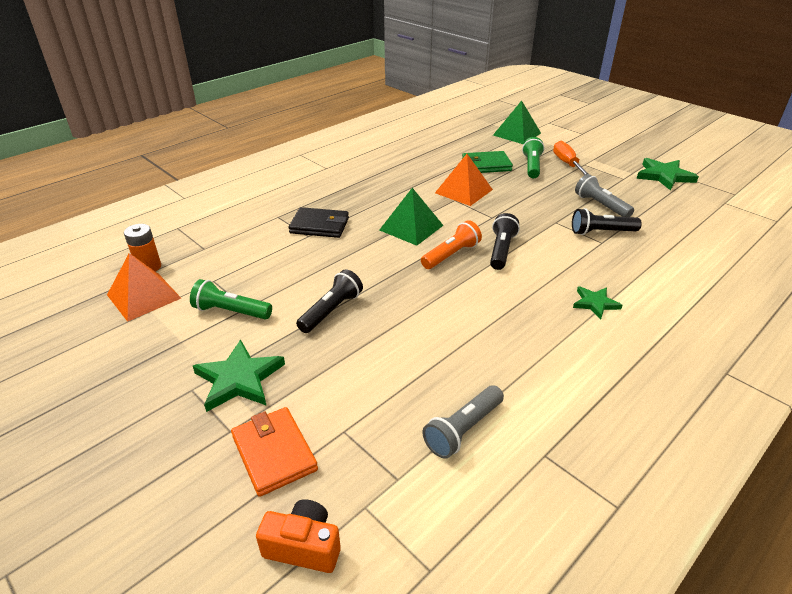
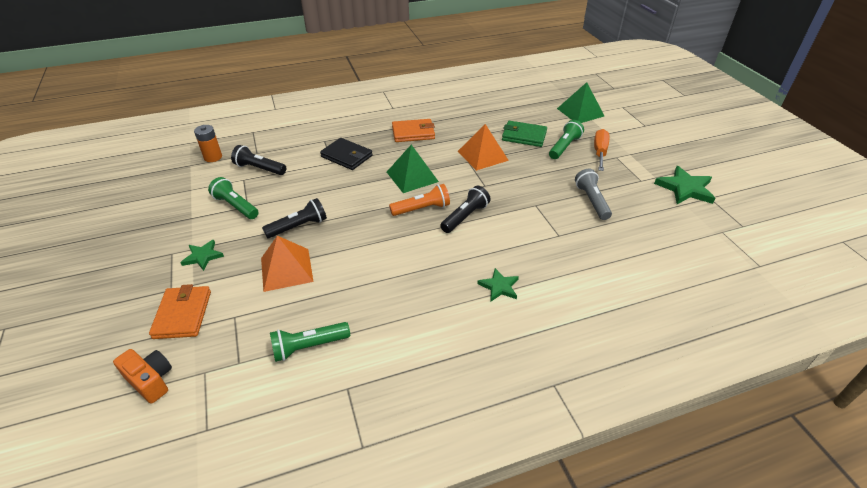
camera: 25 degrees right, 5 degrees up
(144, 296) = (194, 178): orange pyramid -> orange pyramid (286, 269)
(239, 379) = (203, 256): green star -> green star, size x0.61
(372, 186) = (413, 133): none -> orange wallet
(463, 429) = (308, 346): grey flashlight -> green flashlight
(601, 232) = (567, 226): black flashlight -> black flashlight (259, 169)

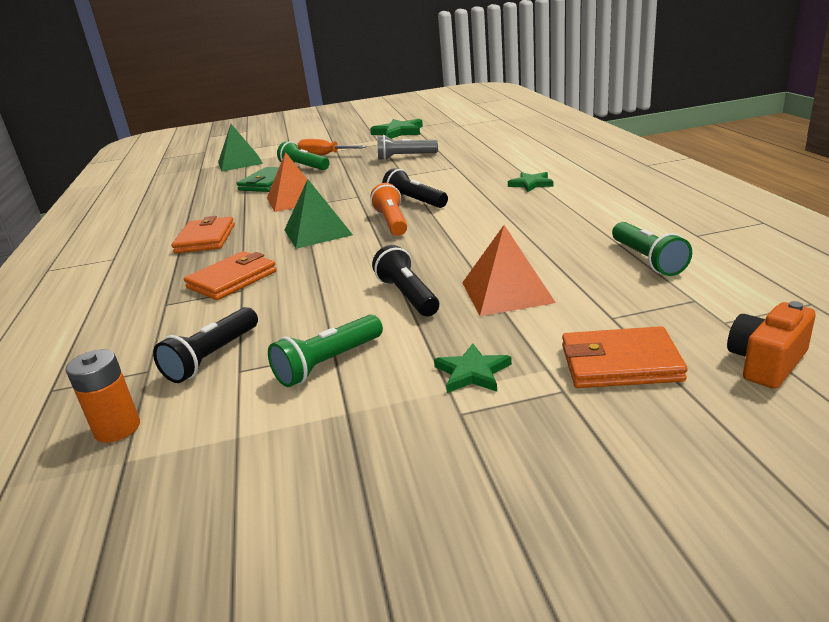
camera: 80 degrees left, 15 degrees down
(346, 156) = (232, 280): black wallet -> orange wallet

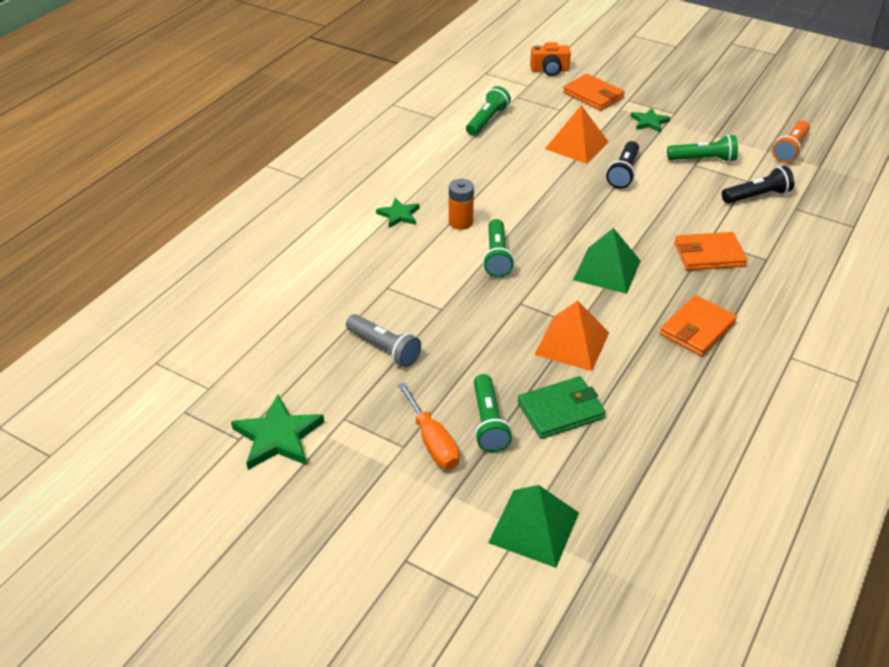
camera: 140 degrees left, 15 degrees up
(117, 428) = (820, 182): orange battery -> orange battery (460, 222)
(392, 222) = (547, 242): orange flashlight -> orange flashlight (790, 149)
(415, 201) = (496, 257): black flashlight -> green flashlight

